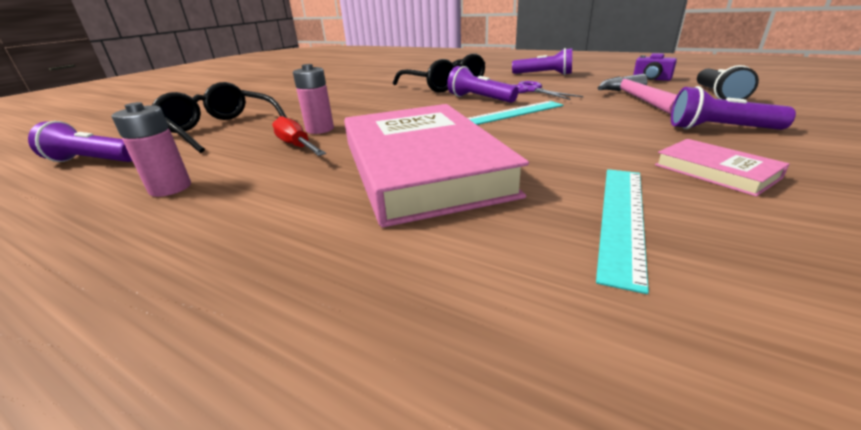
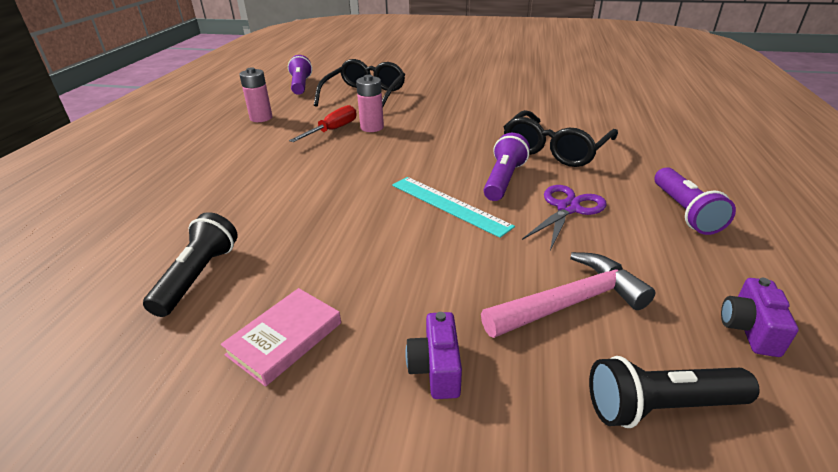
camera: 70 degrees right, 5 degrees up
(422, 167) = (293, 184): pink book -> none
(622, 218) = (198, 276): turquoise ruler -> black flashlight
(719, 129) = (436, 368): purple flashlight -> purple camera

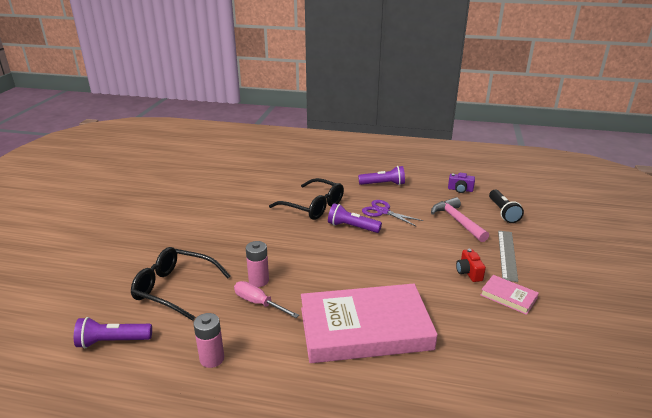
camera: 90 degrees left, 5 degrees down
(198, 276) = (474, 339): black flashlight -> none
(265, 188) = (365, 328): none -> pink book
(333, 130) = (258, 303): red screwdriver -> pink screwdriver
(370, 294) = (468, 272): none -> red camera
(436, 368) = (507, 254): purple camera -> grey ruler
(449, 205) = (382, 247): turquoise ruler -> none

